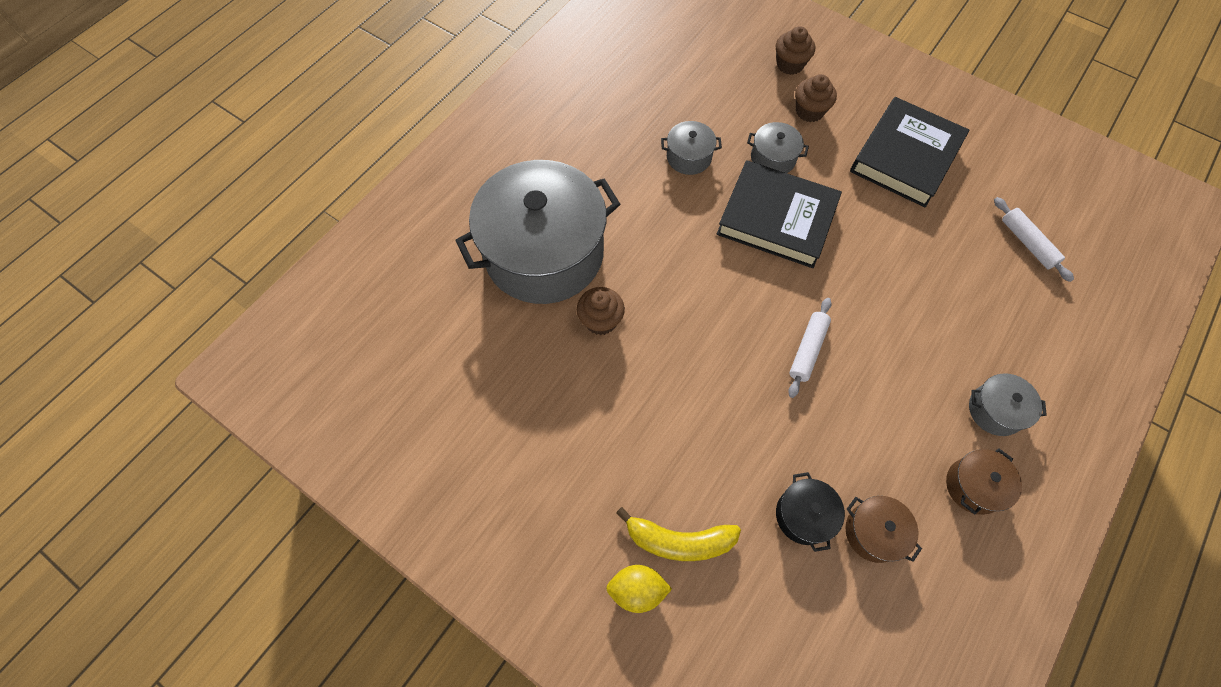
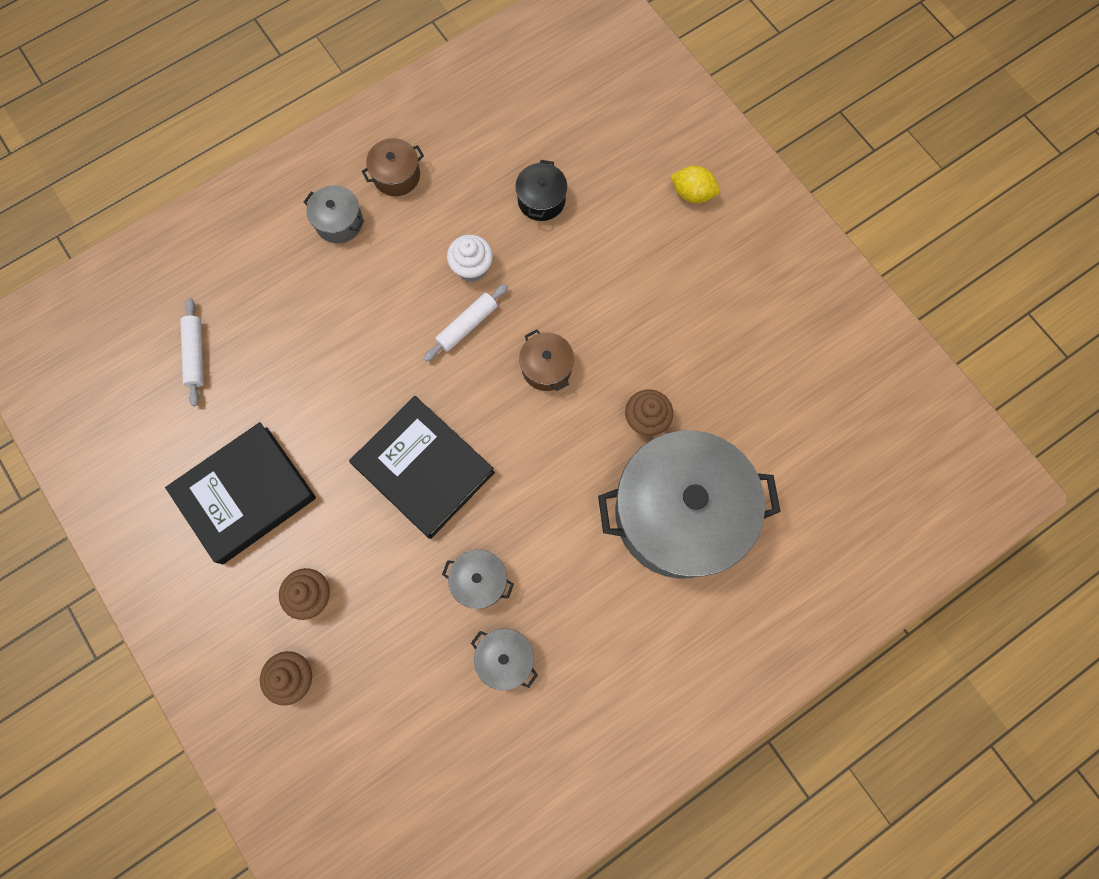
camera: 160 degrees left, 10 degrees up
(679, 541) = (647, 215): yellow banana -> none
(773, 158) = (388, 545): grey pot -> grey pot (505, 658)
(835, 410) = (472, 267): none -> white cupcake
(873, 532) = (494, 171): brown pot -> brown pot (546, 367)

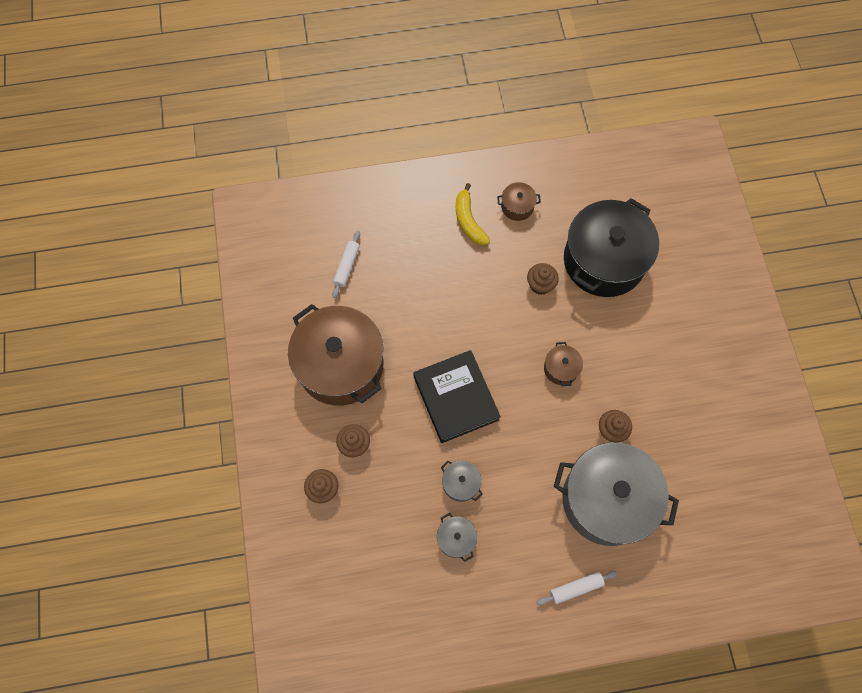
camera: 25 degrees right, 5 degrees down
(245, 494) = (340, 365): black book -> brown pot
(339, 222) = (468, 221): grey pot -> yellow banana
(467, 325) = (521, 320): white rolling pin -> white rolling pin (576, 588)
(472, 267) = (540, 285): white cupcake -> brown cupcake
(541, 200) = (604, 260): black pot -> black pot, size x2.45
(692, 193) = (706, 297): yellow lemon -> none

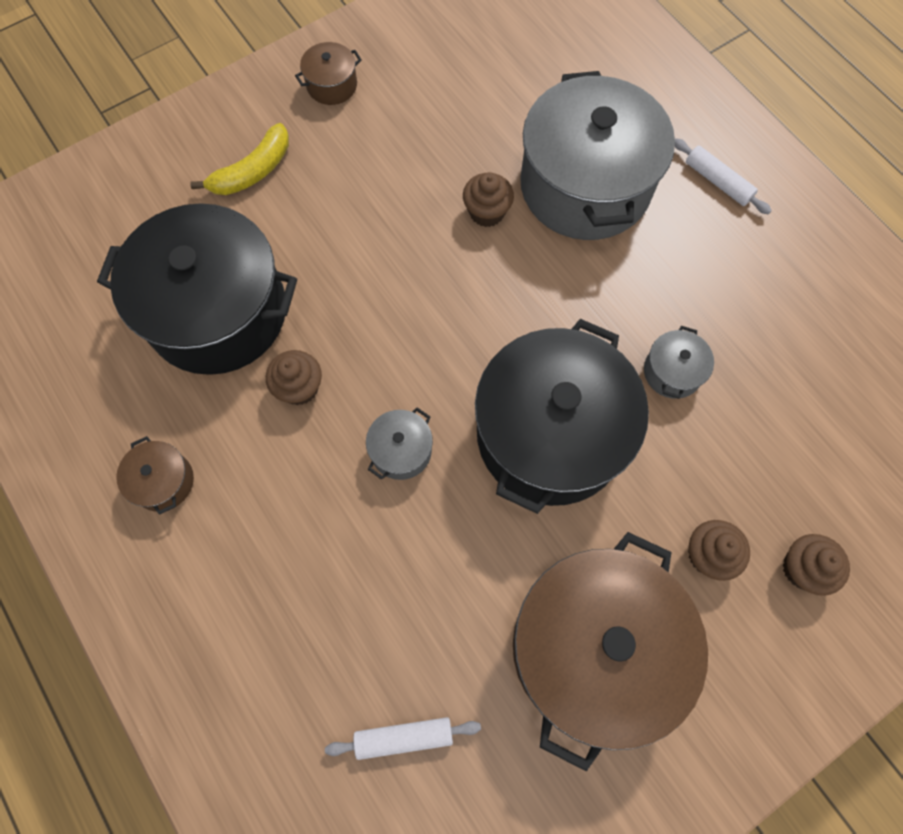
camera: 115 degrees left, 0 degrees up
(456, 398) = (550, 434): black book -> black pot
(456, 538) = (750, 345): grey pot -> grey pot (401, 451)
(468, 221) = (223, 552): yellow banana -> yellow banana (253, 171)
(561, 368) = (427, 307): brown pot -> brown pot (332, 85)

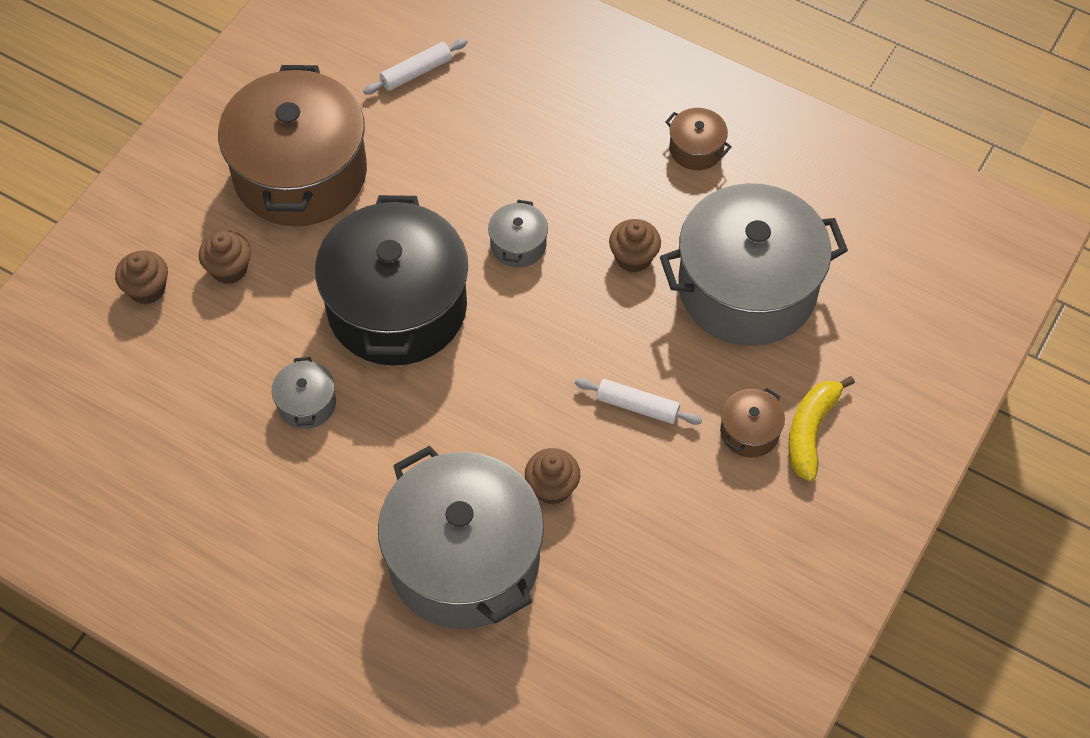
camera: 155 degrees right, 10 degrees down
(217, 312) = (747, 288): black pot -> grey pot
(332, 85) = (797, 564): brown pot -> brown pot (749, 432)
(717, 182) = (323, 626): white rolling pin -> white rolling pin (637, 406)

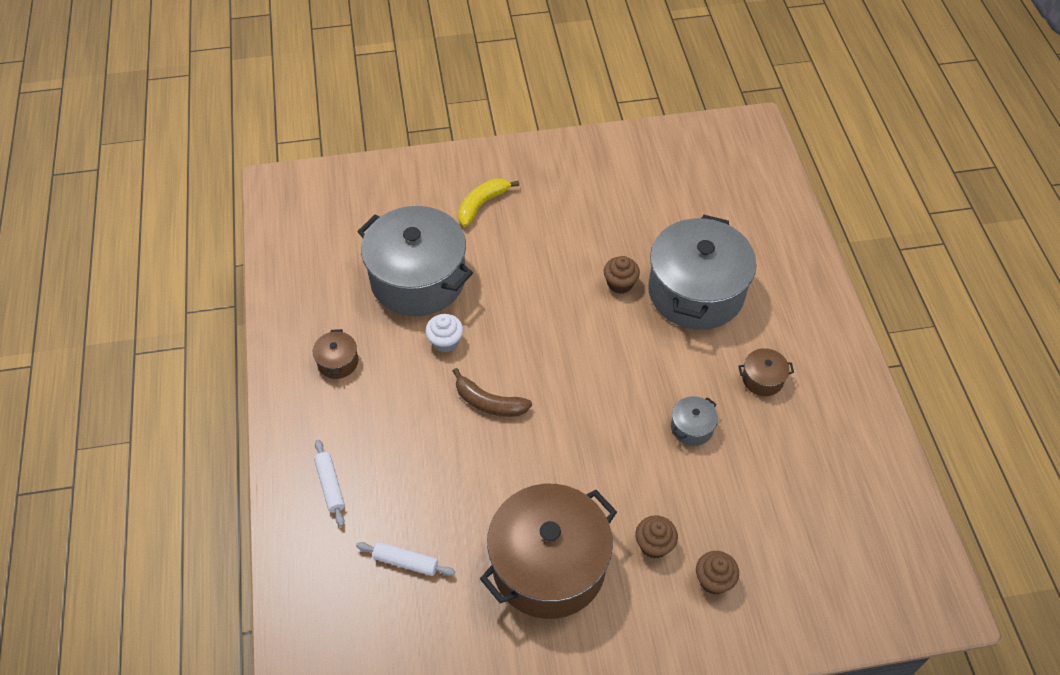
camera: 130 degrees left, 5 degrees down
(397, 307) = (589, 432): black pot -> none
(518, 244) = (489, 403): grey pot -> brown banana
(633, 257) = (445, 341): brown cupcake -> white cupcake
(637, 406) = (538, 279): white rolling pin -> white rolling pin (330, 485)
(749, 432) = (506, 227): brown pot -> brown pot (762, 379)
(810, 431) = (482, 204): yellow banana -> yellow banana turned 150 degrees clockwise

